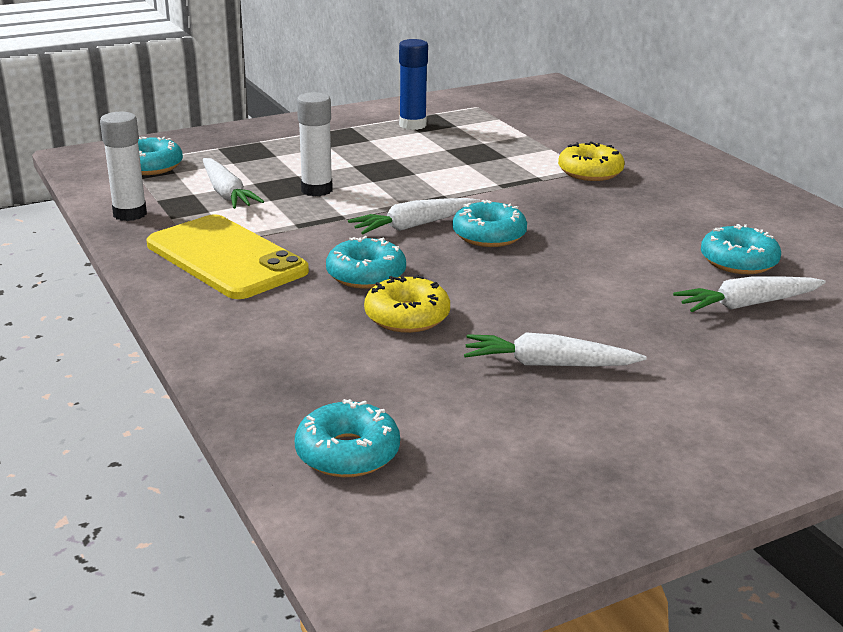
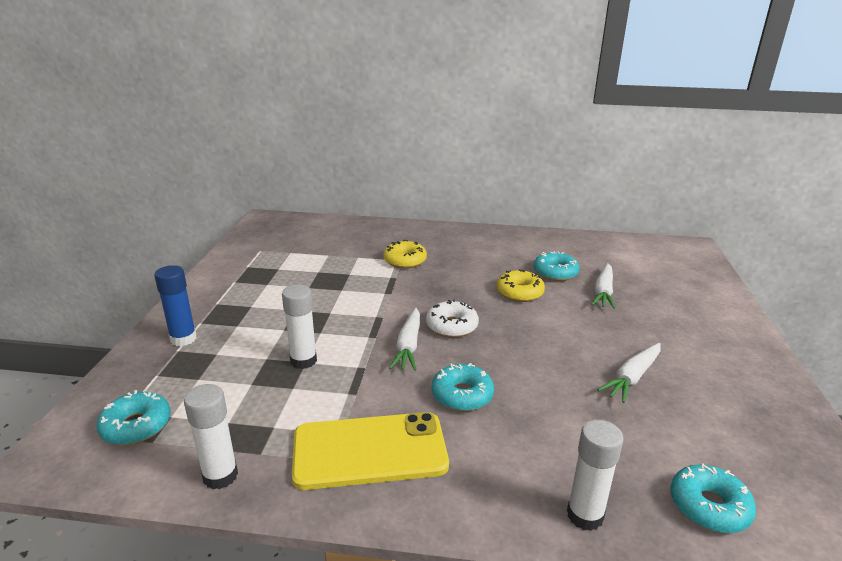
camera: 55 degrees left, 0 degrees up
(227, 193) = (252, 404): white carrot -> none
(252, 381) = (585, 515): none -> white glue stick
(407, 316) = (536, 403): yellow donut -> yellow donut (519, 292)
(412, 125) = (252, 282): blue glue stick -> blue glue stick (183, 339)
(489, 235) = (451, 326): turquoise donut -> white donut

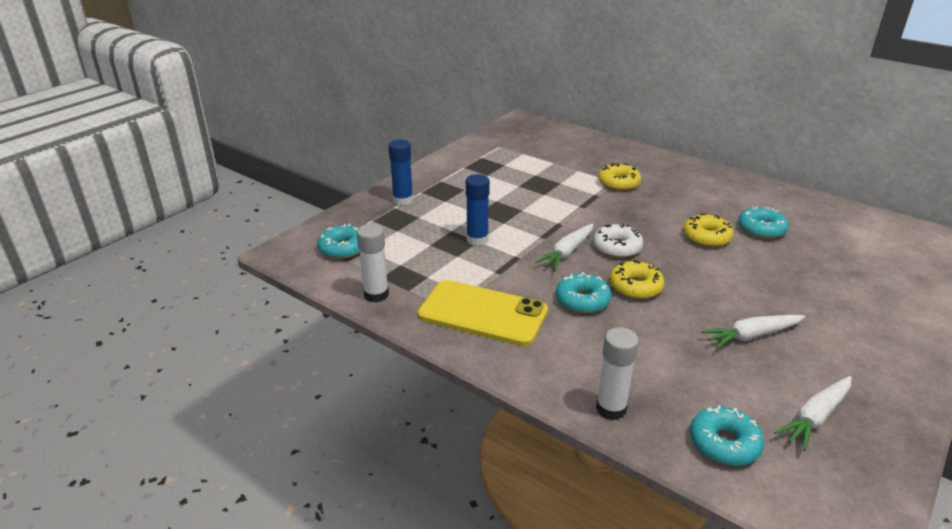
camera: 30 degrees right, 5 degrees up
(303, 361) = (477, 239): white glue stick -> blue glue stick
(499, 362) = (635, 287): none -> yellow donut
(603, 292) = (797, 259): white carrot -> white carrot (815, 417)

